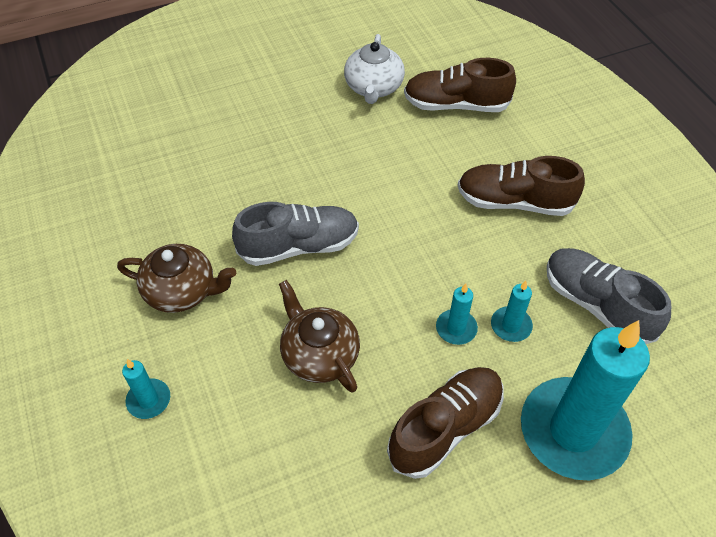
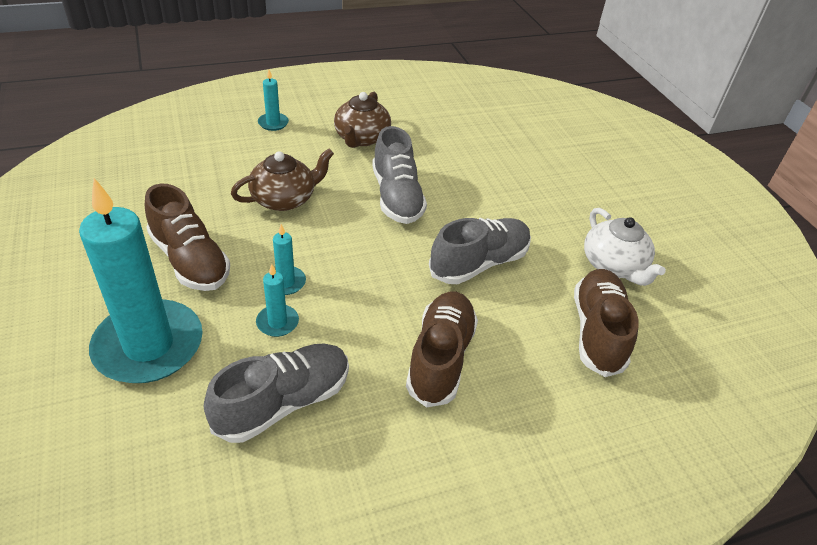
camera: 90 degrees right, 10 degrees down
(373, 87) = (613, 265): white teapot -> white teapot turned 120 degrees counterclockwise
(392, 177) = (479, 263): none -> grey shoe

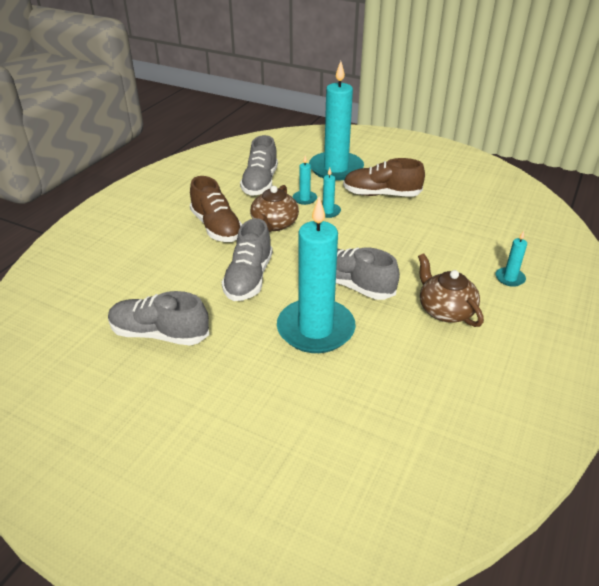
camera: 140 degrees right, 5 degrees down
(284, 199) = (402, 241): brown teapot -> brown teapot (274, 224)
(475, 187) = (315, 329): none -> turquoise candle
(597, 332) = (143, 284): brown shoe -> none
(613, 265) = (160, 334): white teapot -> grey shoe

